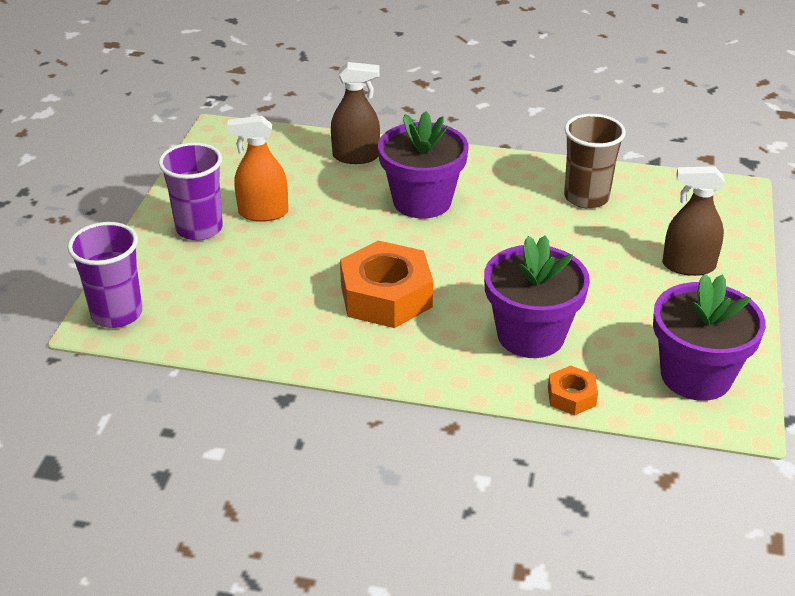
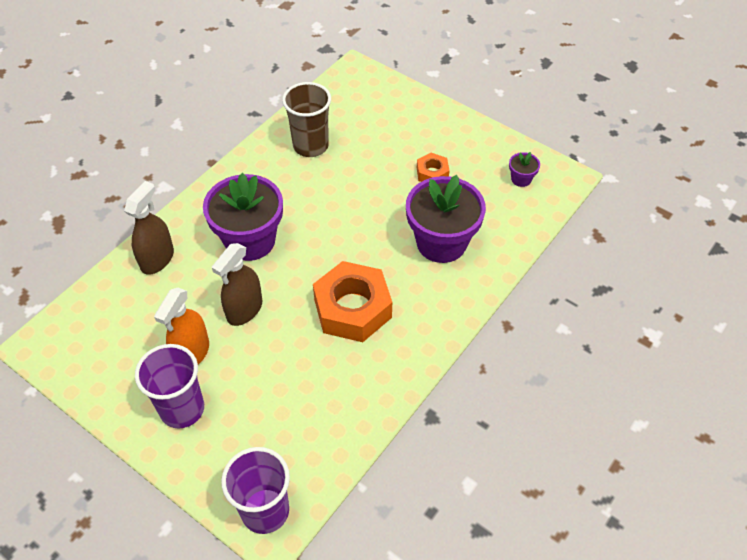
camera: 65 degrees left, 15 degrees up
(571, 396) = (511, 248): orange nut -> orange nut (432, 173)
(688, 266) = (417, 131): brown spray bottle -> brown spray bottle (244, 310)
(696, 376) = (521, 179): purple flower pot -> purple flower pot, size x0.42

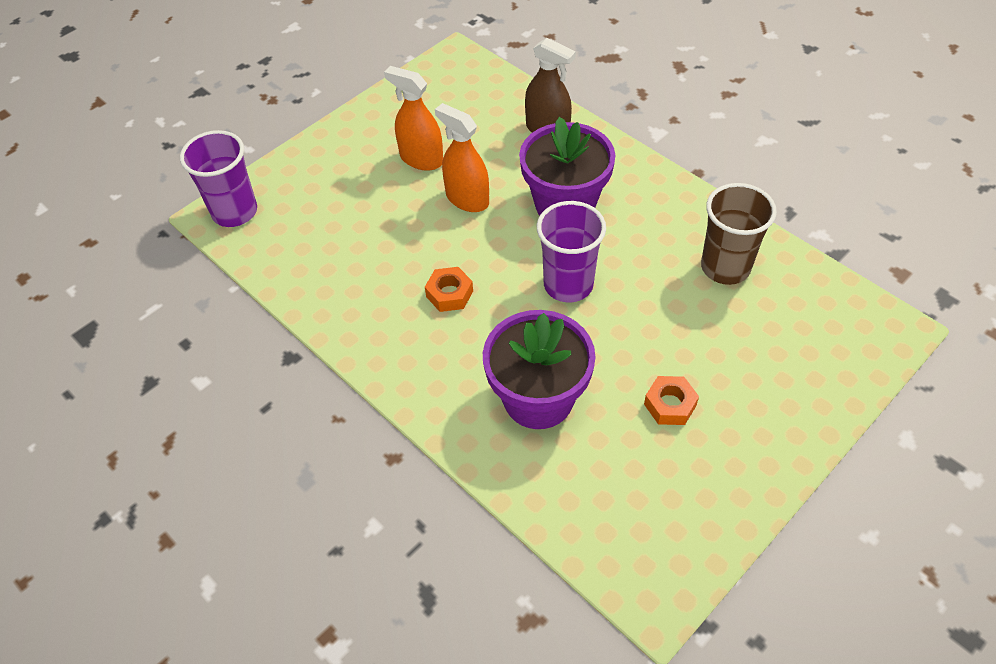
camera: 100 degrees right, 0 degrees up
(182, 409) = (359, 153): purple cup -> purple cup (568, 284)
(244, 310) = (467, 199): brown spray bottle -> orange spray bottle
(352, 308) = (449, 294): orange nut -> orange nut, size x0.49
(521, 179) = (654, 526): purple flower pot -> none

